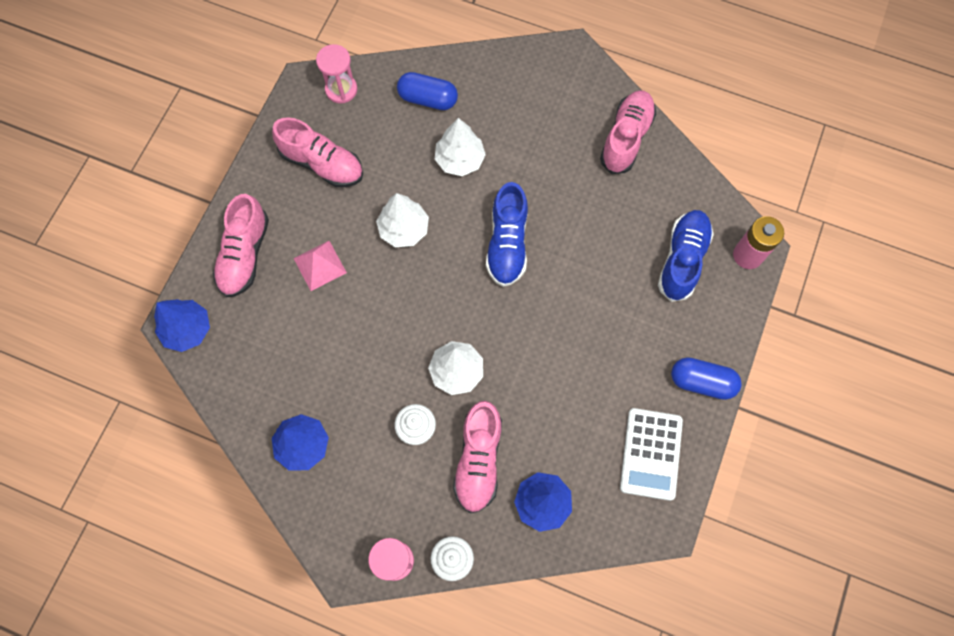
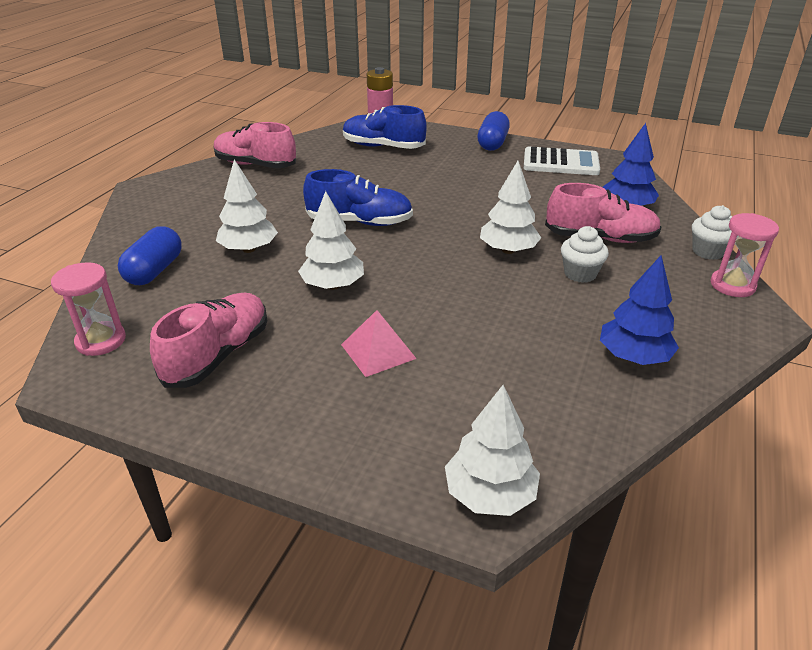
camera: 90 degrees left, 35 degrees down
(187, 329) = (489, 494): blue tree -> white tree
(244, 255) = (356, 430): pink shoe -> none

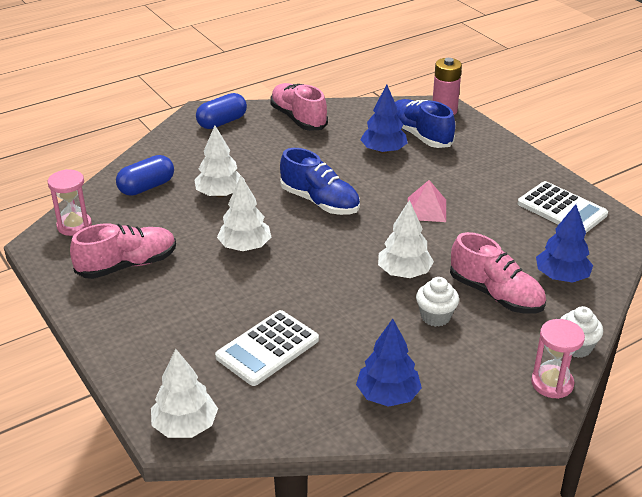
camera: 35 degrees right, 0 degrees up
(367, 166) = (383, 151): none -> blue tree
(378, 351) = (221, 308): pink pyramid -> pink pyramid (426, 209)
(473, 368) = (267, 348): none -> white calculator
(492, 143) = (523, 165): blue capsule -> blue capsule (222, 122)

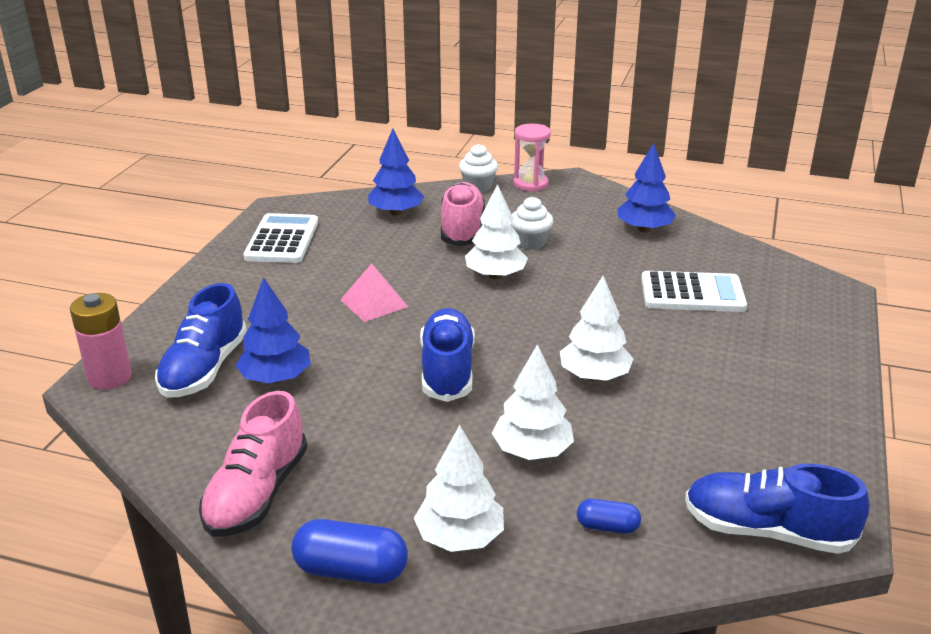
camera: 130 degrees left, 5 degrees down
(74, 226) = (767, 531): pink hourglass -> blue shoe
(127, 265) = (745, 434): pink shoe -> none
(146, 187) = (607, 527): blue capsule -> blue capsule, size x0.57
(185, 426) = (820, 287): white tree -> white tree (459, 537)

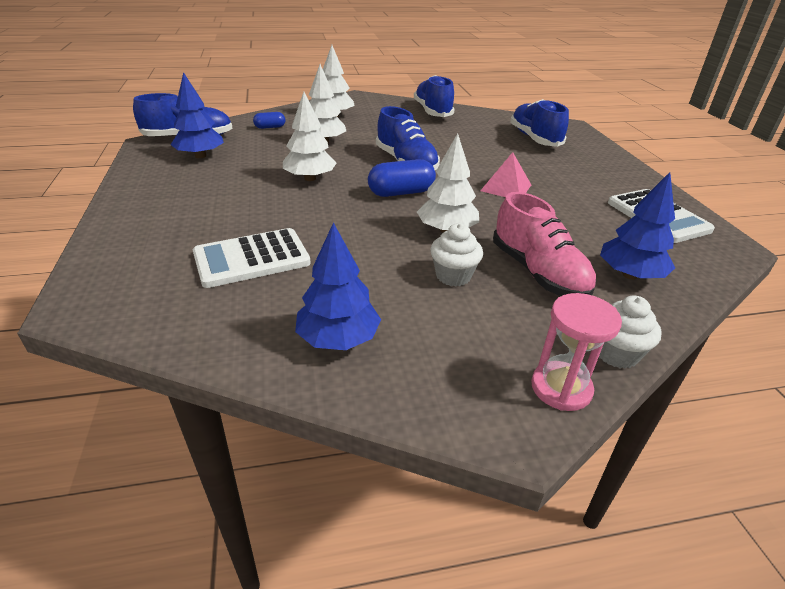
camera: 150 degrees right, 5 degrees up
(110, 377) = (569, 128): pink battery -> none
(257, 493) = (433, 112): pink shoe -> blue shoe
(276, 378) = (493, 142): blue tree -> blue tree (200, 156)
(351, 570) = (368, 104): blue capsule -> blue capsule (401, 193)

